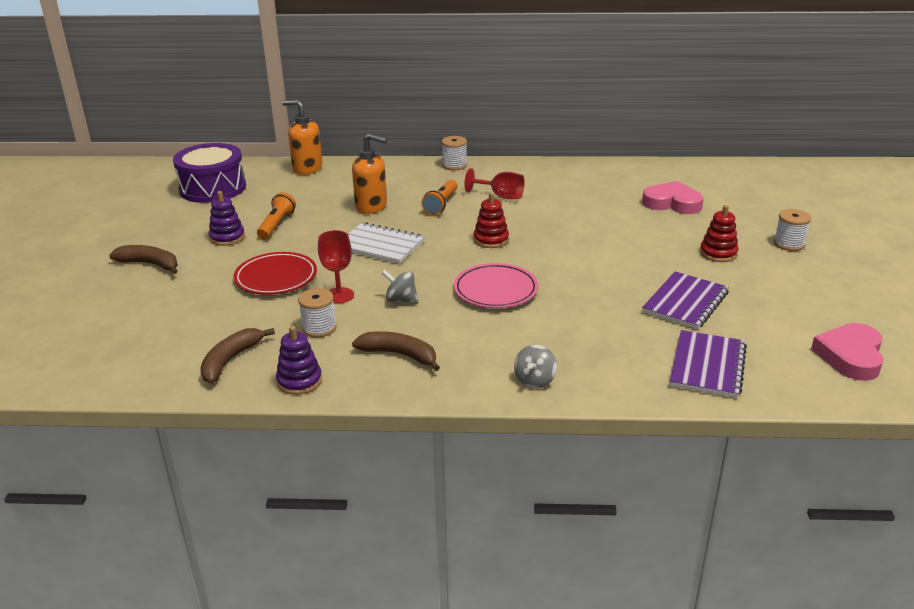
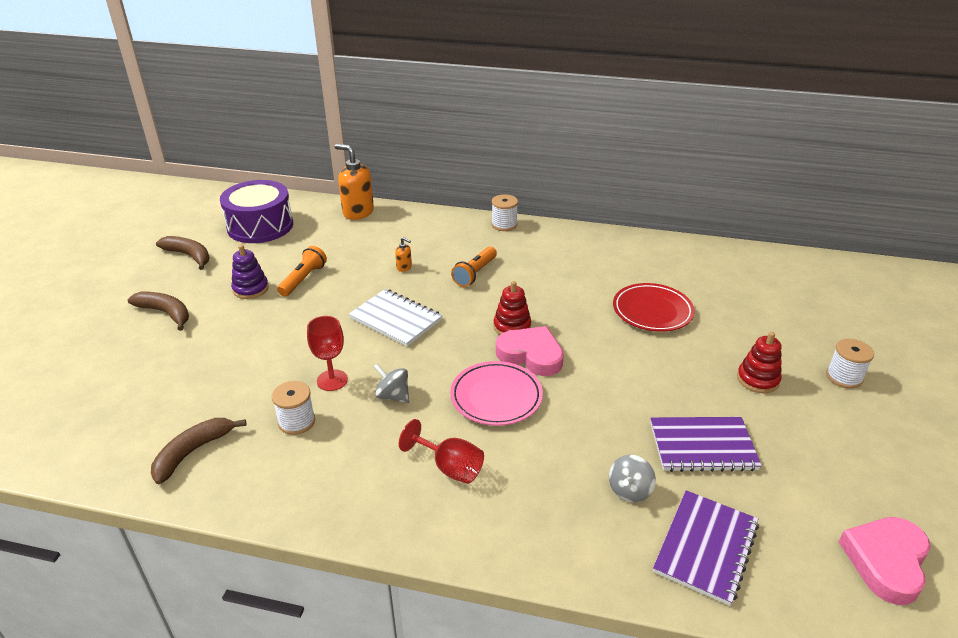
camera: 10 degrees right, 5 degrees up
(276, 278) = (278, 347): red plate -> red plate (652, 311)
(299, 381) = (250, 493): purple stacking toy -> none
(371, 206) = (404, 267): orange soap dispenser -> orange soap dispenser, size x0.45
(399, 355) = (366, 473): brown banana -> brown banana (189, 256)
(501, 196) = (539, 270): red goblet -> red goblet (450, 467)
(535, 380) = (500, 536): grey spinning top -> grey spinning top (629, 490)
(672, 203) = (722, 302): pink heart -> pink heart (531, 355)
(685, 302) = (702, 446): purple notebook -> purple notebook turned 45 degrees clockwise

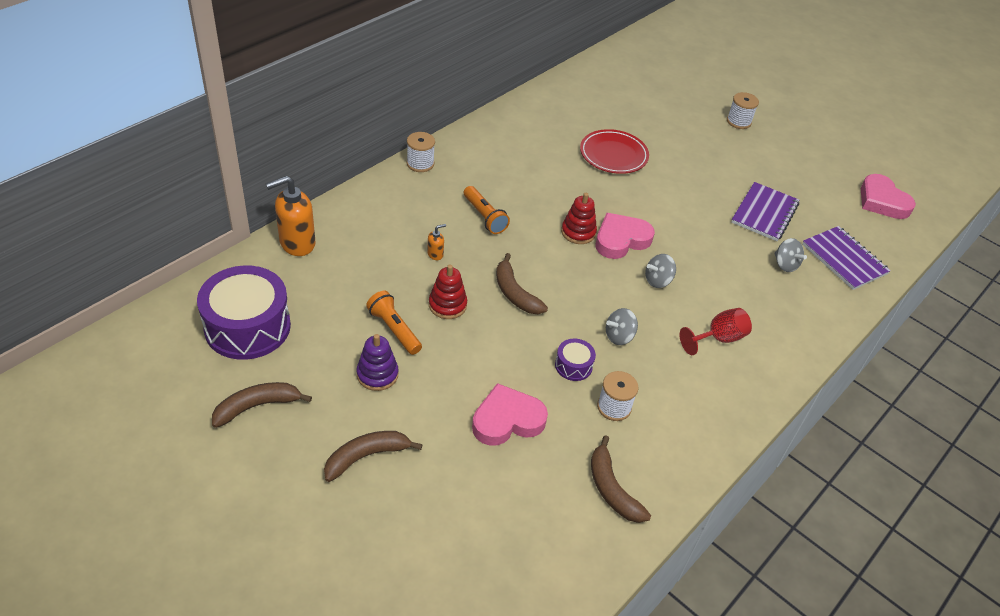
camera: 65 degrees left, 10 degrees up
(242, 365) = (507, 420): none -> pink heart
(332, 380) = (573, 366): red goblet -> purple drum
(396, 319) = (515, 293): white notebook -> brown banana
(496, 397) = (657, 281): pink plate -> grey spinning top
(757, 379) = (718, 155): red stacking toy -> red stacking toy (447, 305)

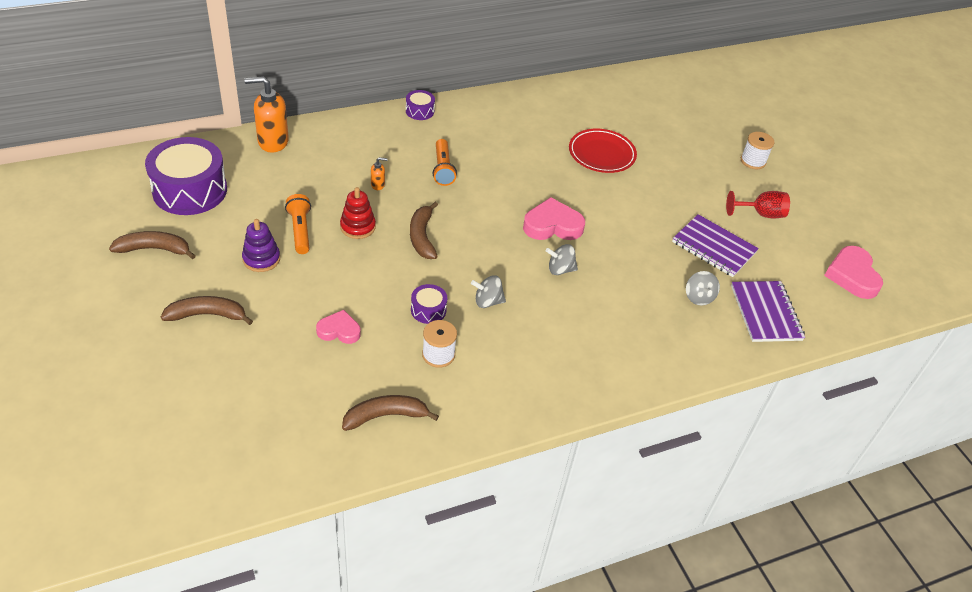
camera: 25 degrees right, 0 degrees up
(420, 163) = (419, 111): white spool -> purple drum
(507, 420) = (339, 330): pink heart -> pink heart, size x0.63
(578, 232) = (517, 207): red stacking toy -> none
(612, 489) = (386, 416): brown banana -> brown banana turned 75 degrees clockwise
(718, 338) = (580, 335): red goblet -> red goblet (761, 214)
(764, 213) = (714, 247): purple notebook -> purple notebook turned 75 degrees clockwise

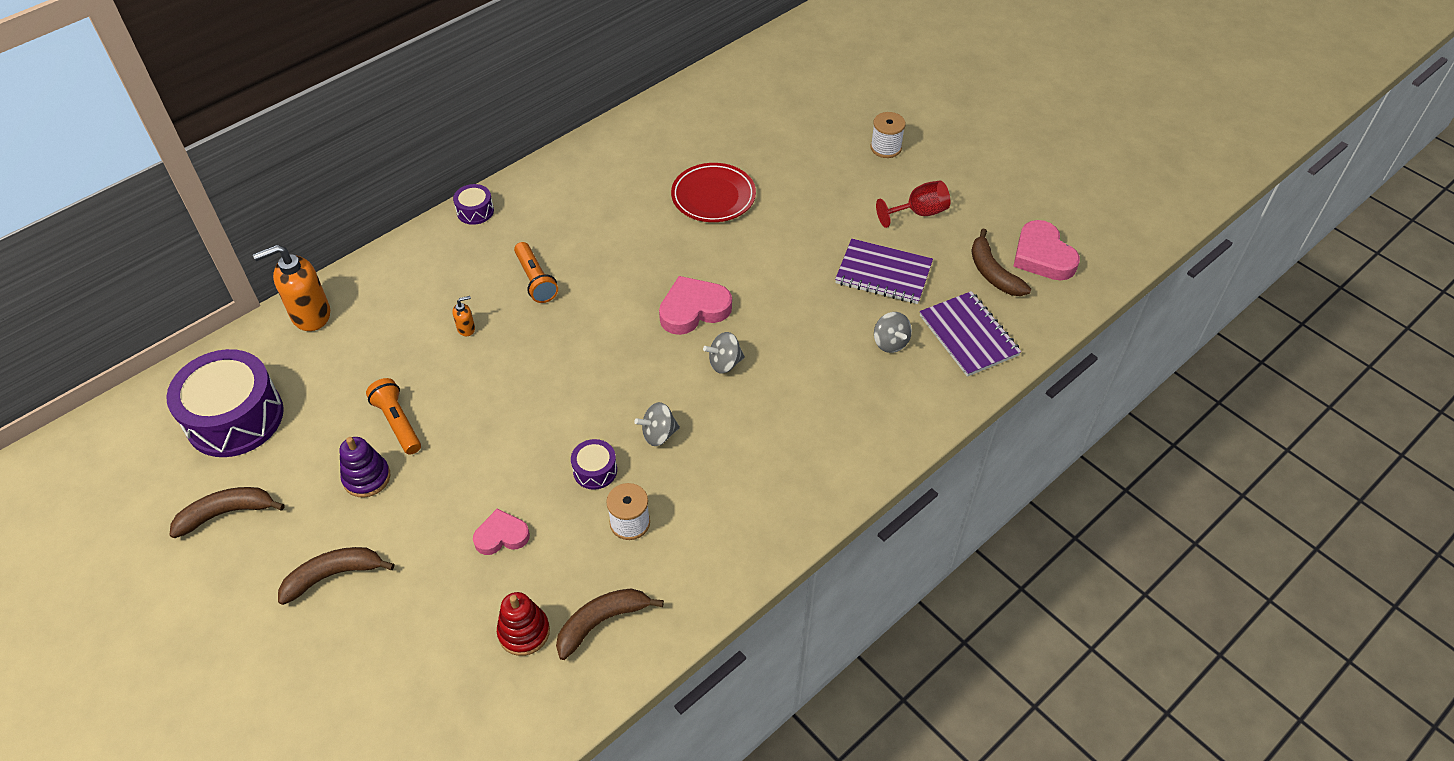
camera: 15 degrees left, 5 degrees up
(358, 227) = (466, 393): red stacking toy -> red stacking toy (524, 632)
(422, 237) = (548, 378): brown banana -> brown banana (993, 273)

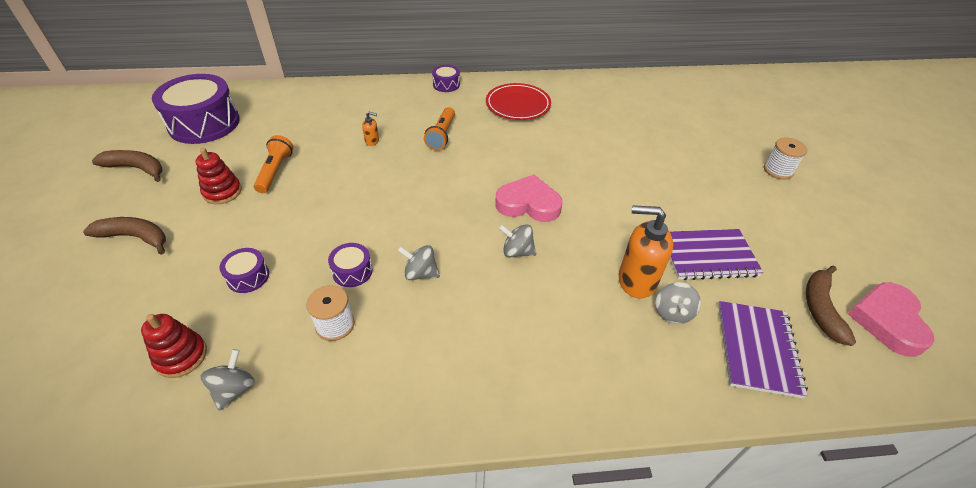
camera: 35 degrees right, 5 degrees down
(310, 315) = (301, 94): orange soap dispenser -> orange soap dispenser (636, 280)
(367, 478) = (222, 192): purple stacking toy -> red stacking toy
(501, 536) = (248, 277): pink heart -> purple drum
(601, 622) = (234, 389): brown banana -> grey spinning top
(713, 196) = (609, 142): red plate -> red plate (518, 105)
(883, 273) = (708, 256): purple notebook -> purple notebook turned 60 degrees counterclockwise
(919, 213) = (776, 227): red goblet -> none

